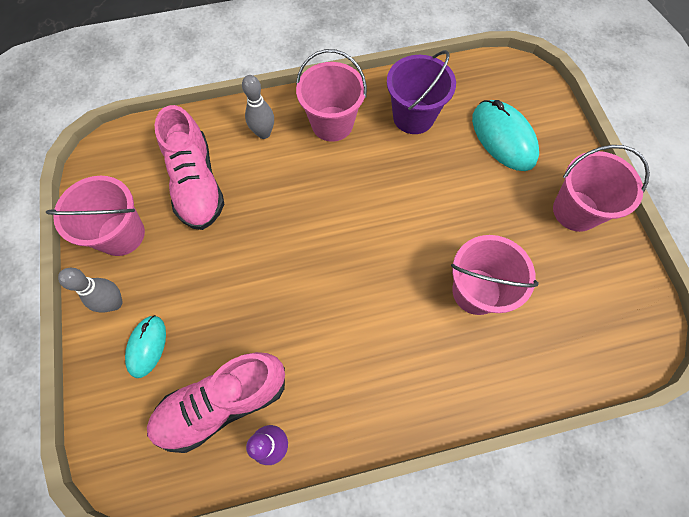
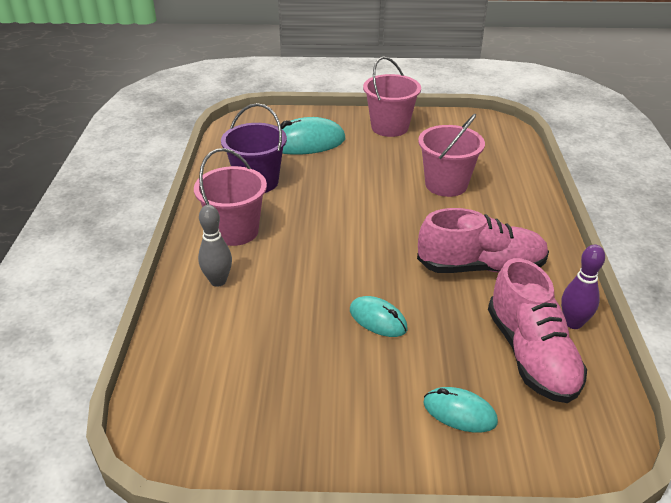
camera: 75 degrees left, 30 degrees down
(114, 303) = (396, 441): grey bowling pin -> none
(121, 234) = (300, 426): pink bucket -> none
(197, 184) = (258, 345): pink shoe -> pink shoe (481, 267)
(243, 264) = (378, 319): none -> turquoise mouse

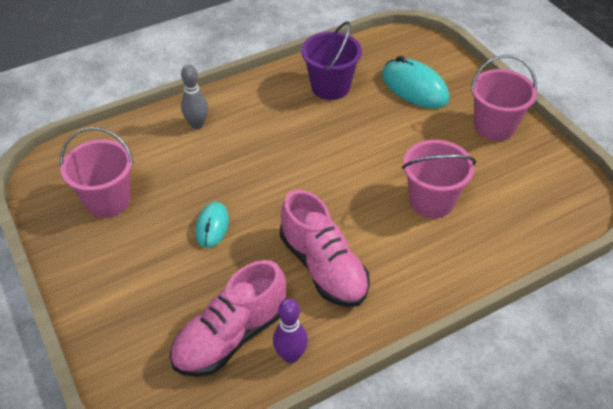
camera: 60 degrees right, 10 degrees up
(235, 231) = (258, 106): pink bucket -> pink bucket (108, 200)
(459, 412) = (141, 310): turquoise mouse -> none

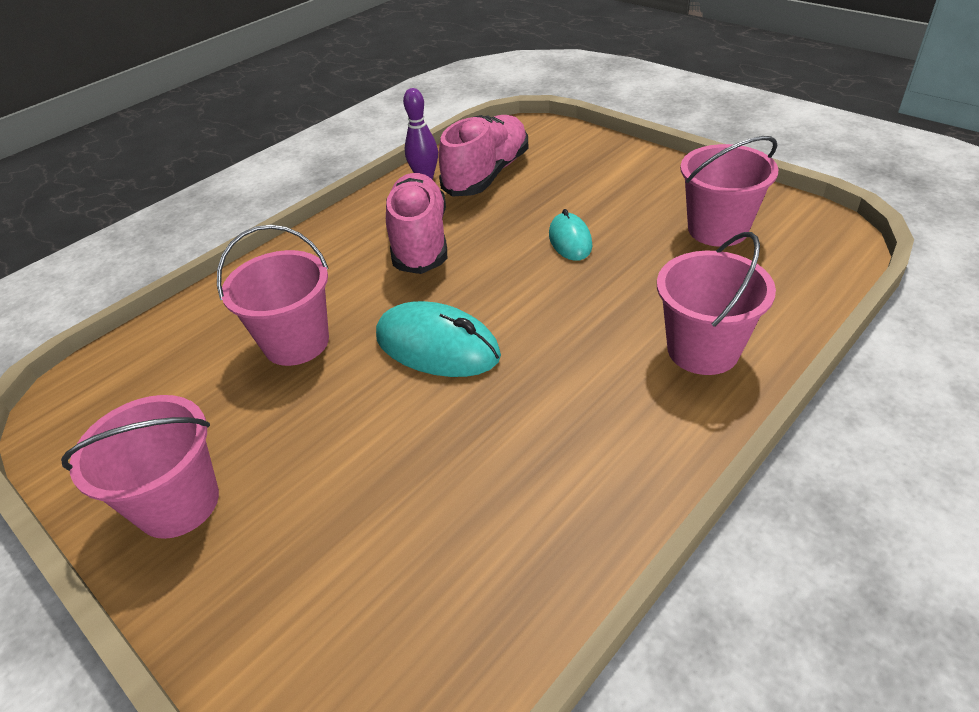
camera: 165 degrees right, 5 degrees down
(197, 124) = (703, 350): grey bowling pin -> pink bucket
(323, 267) = (420, 240): pink shoe -> pink shoe turned 45 degrees clockwise
(330, 87) = (519, 499): purple bucket -> none
(414, 87) = (342, 555): turquoise mouse -> turquoise mouse (437, 346)

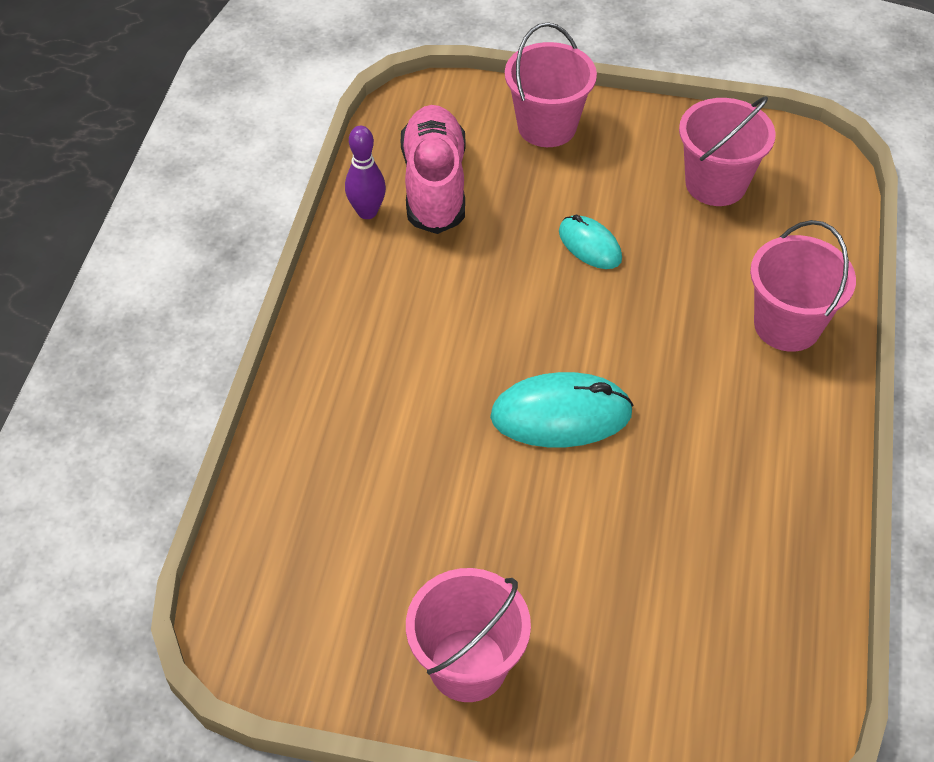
camera: 35 degrees left, 10 degrees up
(296, 342) = (420, 468): pink bucket -> pink bucket (547, 126)
(420, 240) = (437, 300): pink shoe -> none

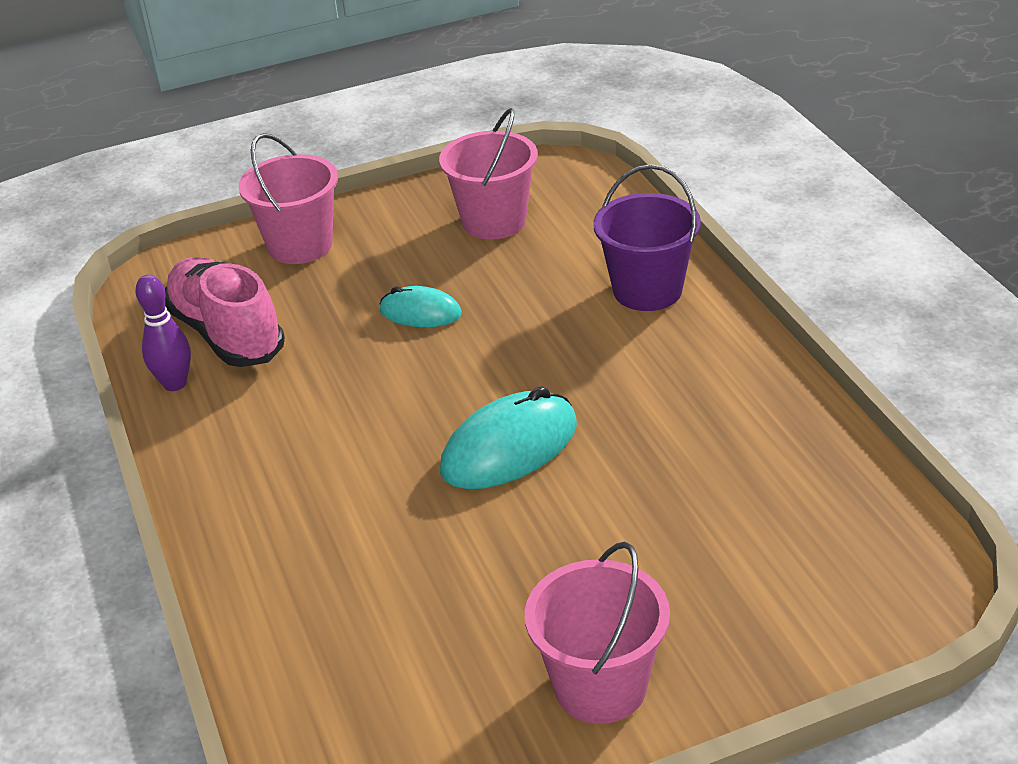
camera: 30 degrees left, 15 degrees down
(787, 325) = (647, 290): pink bucket -> purple bucket

